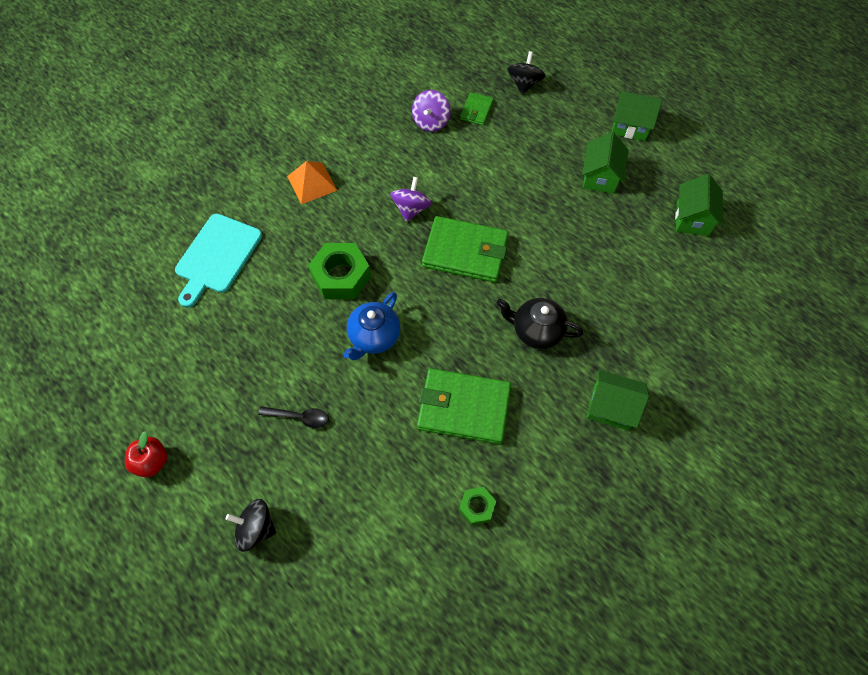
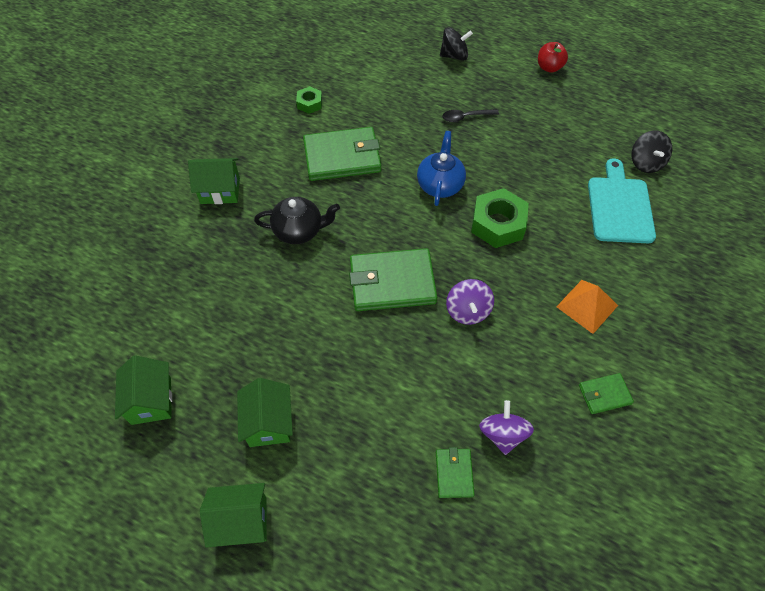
camera: 160 degrees right, 5 degrees down
(343, 123) = (604, 394): none -> green wallet
(524, 84) = (407, 548): black spinning top -> black spinning top (646, 163)

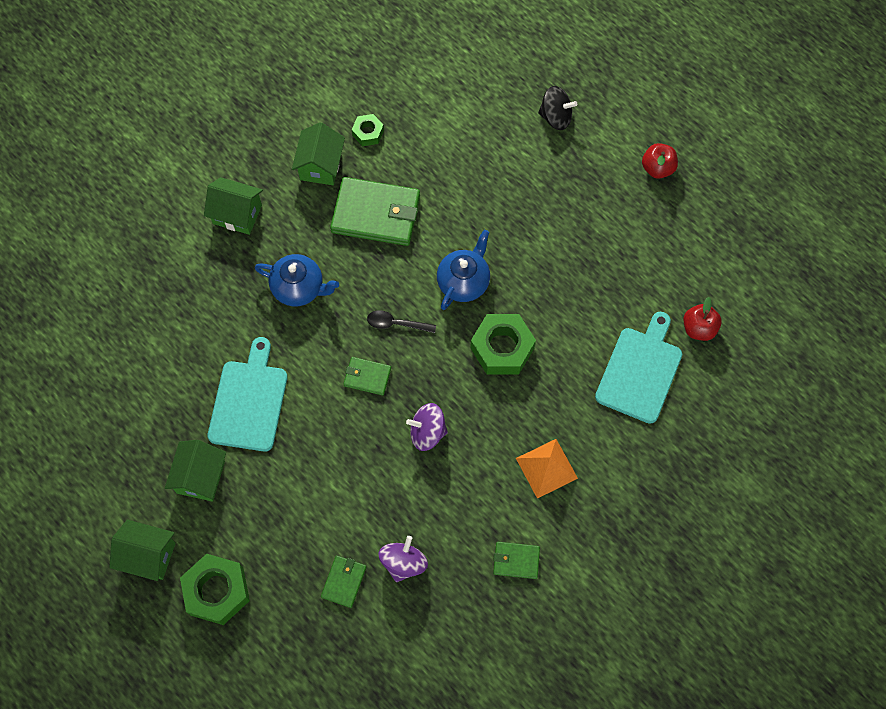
camera: 20 degrees right, 10 degrees up
(151, 400) = (105, 419): green house -> green house (320, 166)
(290, 338) = (249, 401): none -> turquoise cutting board
(299, 230) = (299, 288): black teapot -> blue teapot
(329, 531) = (217, 591): none -> green nut
(392, 282) = (367, 377): green wallet -> green wallet, size x0.50
(466, 117) = (530, 205): black spoon -> black spoon (396, 324)
(468, 311) = (427, 432): purple spinning top -> purple spinning top turned 75 degrees clockwise
(646, 163) = (698, 328): black spinning top -> red apple

